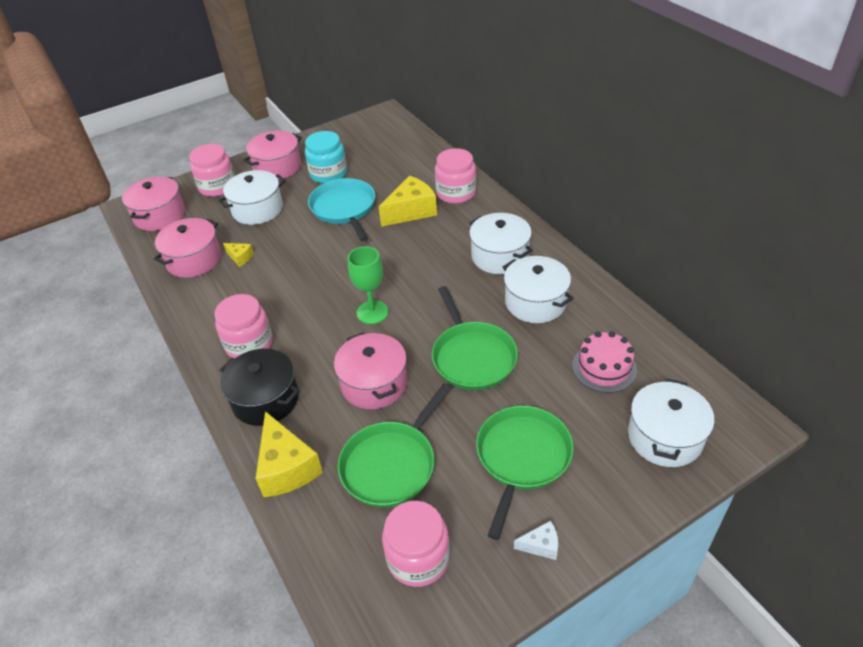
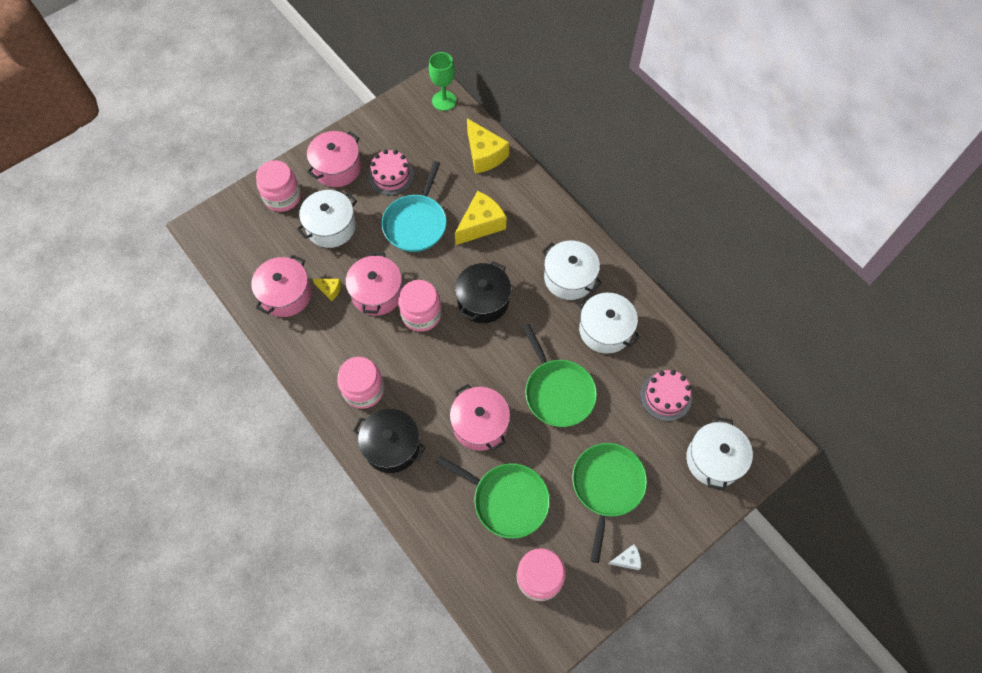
camera: 10 degrees left, 20 degrees up
(159, 215) = (234, 238): pink pot -> pink pot (377, 293)
(287, 467) = (424, 509): yellow cheese -> yellow cheese (484, 155)
(328, 174) = (391, 176): turquoise jar -> pink cake
(344, 208) = (416, 223): turquoise pan -> turquoise pan turned 135 degrees counterclockwise
(372, 312) = (465, 348): green goblet -> green goblet (444, 101)
(391, 464) = (507, 500): green pan -> green pan turned 90 degrees counterclockwise
(401, 272) = (483, 300): none -> black pot
(456, 193) = (520, 199): pink jar -> pink jar (421, 314)

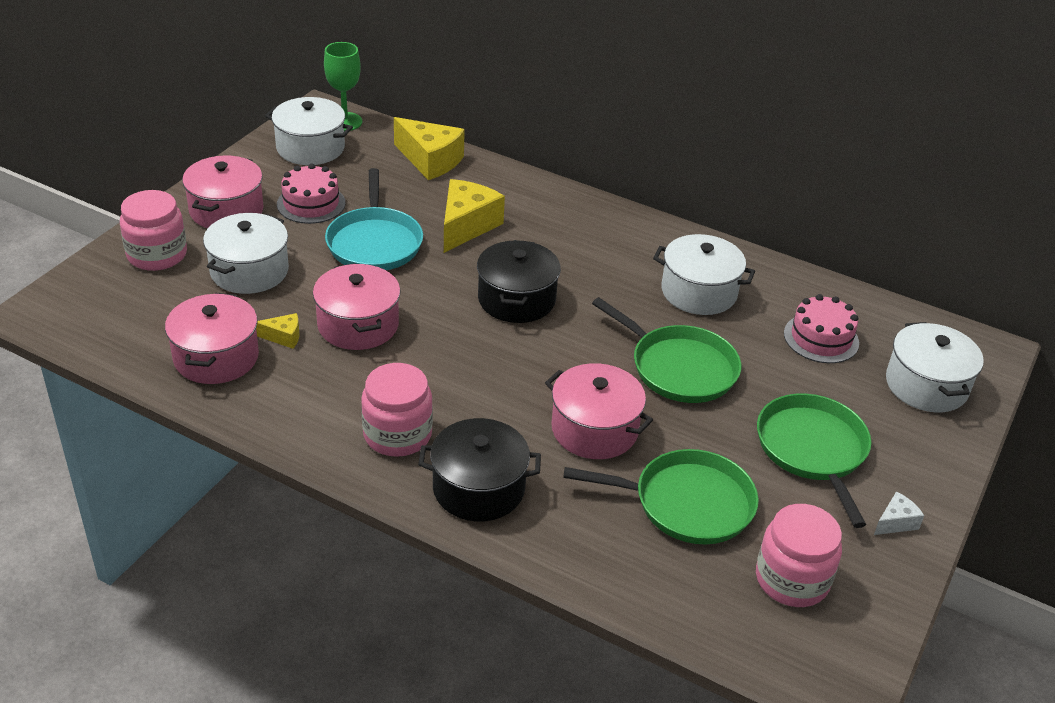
camera: 25 degrees left, 25 degrees down
(421, 314) = (437, 332): pink jar -> none
(569, 278) = (618, 252): white pot -> white pot (310, 148)

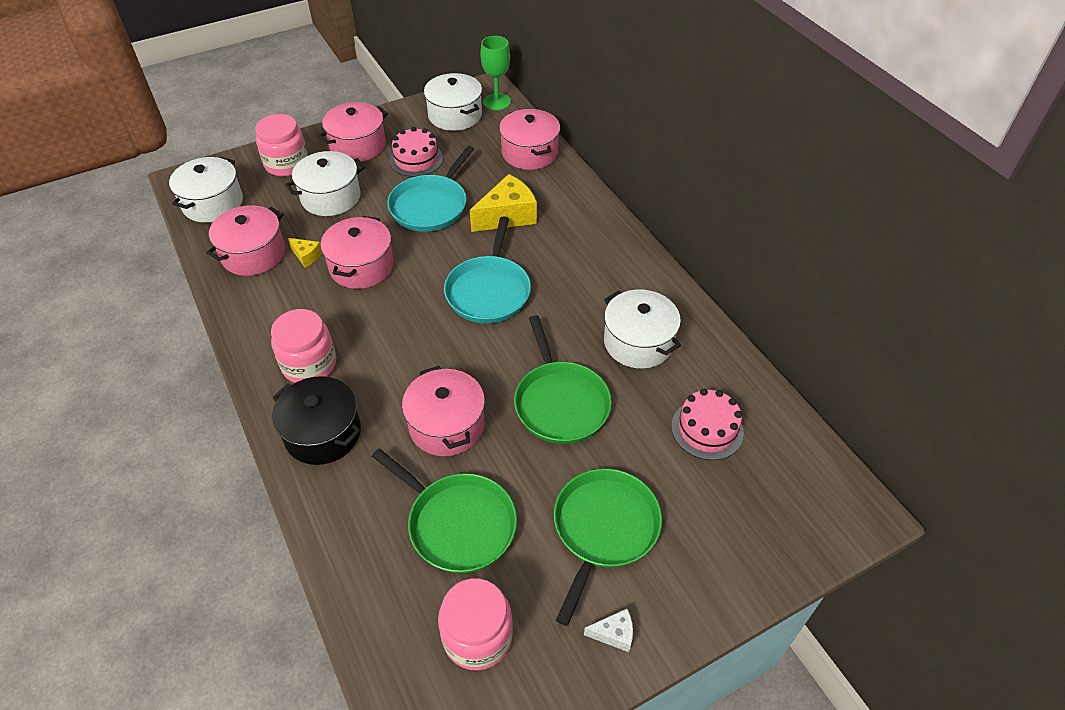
camera: 35 degrees right, 10 degrees up
(430, 161) = (529, 153): yellow cheese -> pink pot
(516, 299) = (489, 291): black pot -> turquoise pan
(926, 385) = (765, 518): white pot -> white pot (213, 203)

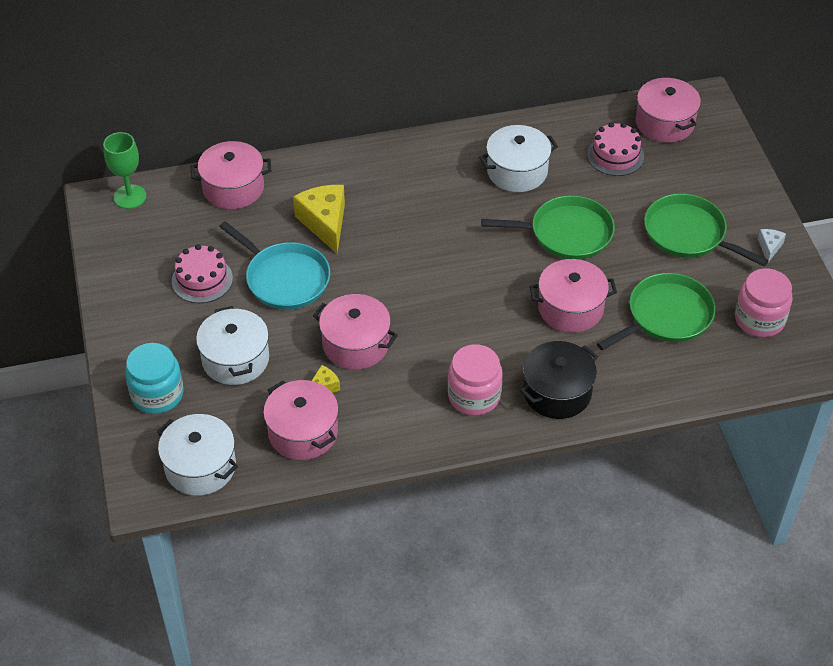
camera: 75 degrees left, 0 degrees up
(287, 164) = (157, 394): pink jar -> turquoise jar
(358, 146) = (153, 327): pink pot -> pink pot (664, 123)
(455, 115) = (137, 236): white pot -> none
(489, 291) = (423, 255): turquoise pan -> none

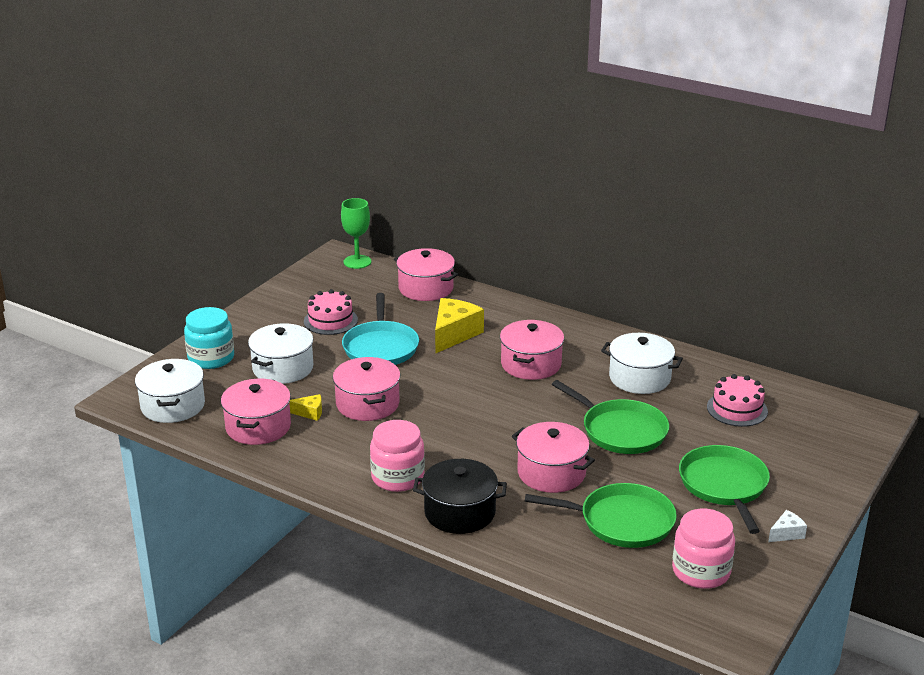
camera: 45 degrees right, 20 degrees down
(664, 123) = (814, 412): pink pot -> pink pot (531, 364)

